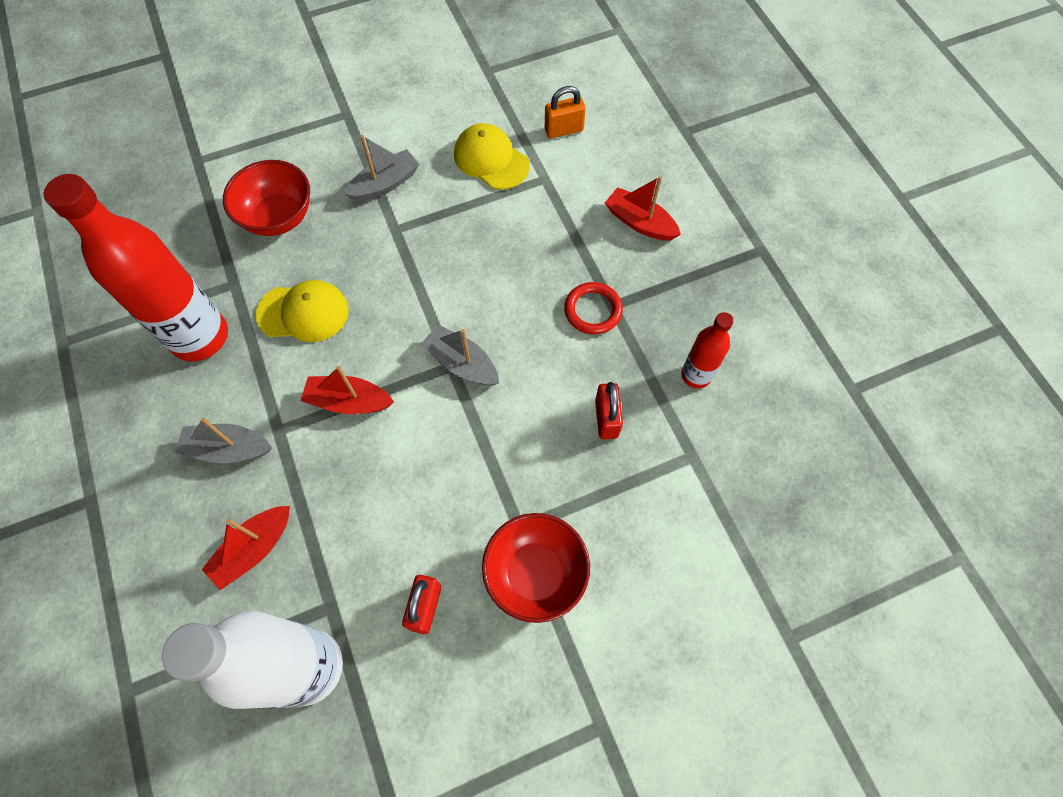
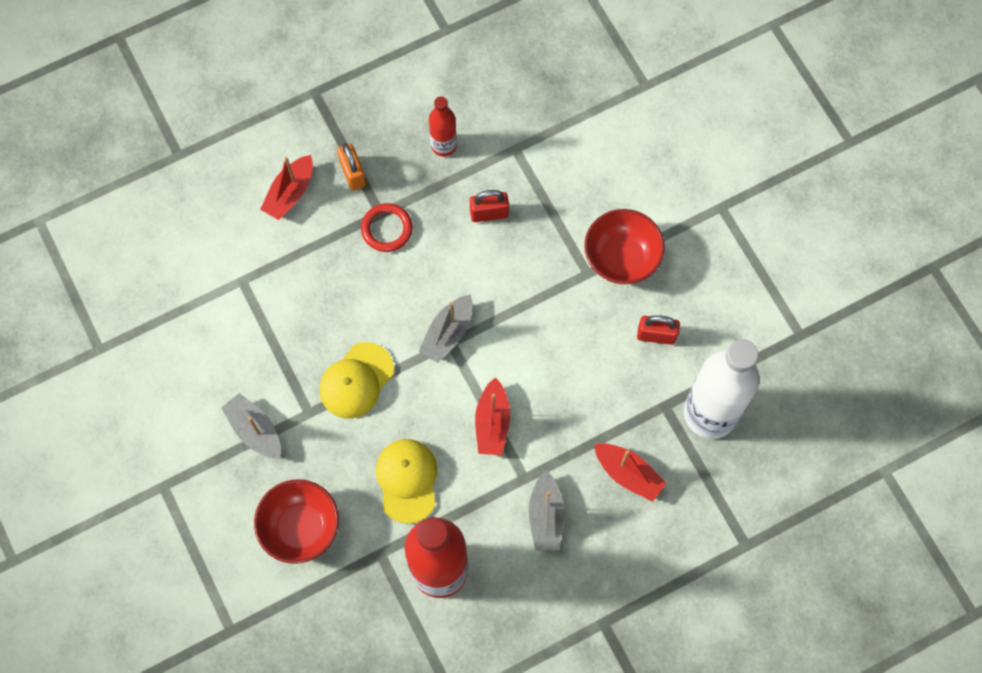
camera: 95 degrees left, 5 degrees up
(491, 160) = (220, 332): yellow cap -> yellow cap (356, 380)
(564, 130) = (180, 266): orange padlock -> orange padlock (353, 173)

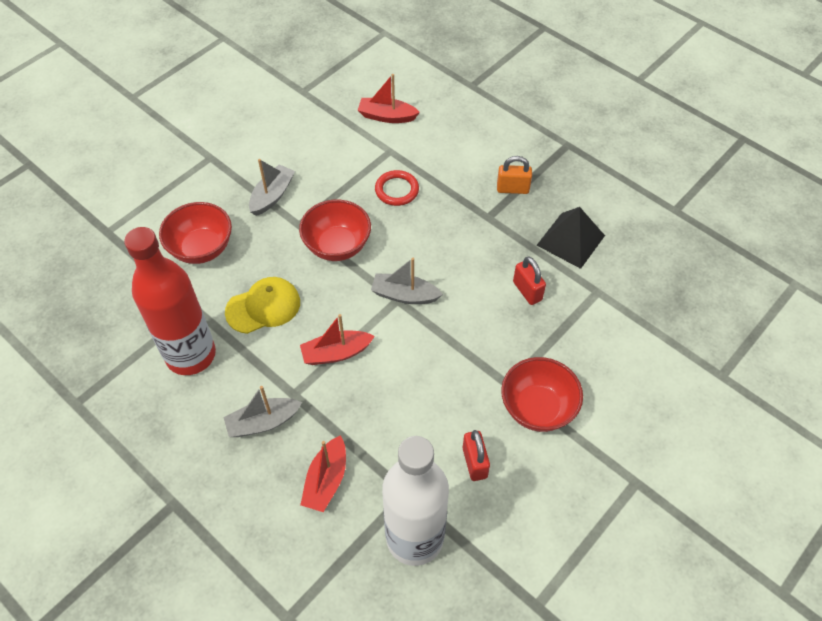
camera: 70 degrees right, 15 degrees down
(290, 193) = (475, 156): red boat -> red boat (387, 116)
(353, 173) = (512, 189): orange padlock -> orange padlock turned 45 degrees clockwise
(356, 380) = (337, 246): yellow cap -> red bowl
(387, 229) = (476, 225): red ring -> red ring (397, 190)
(443, 146) = (571, 240): red bottle -> black pyramid

